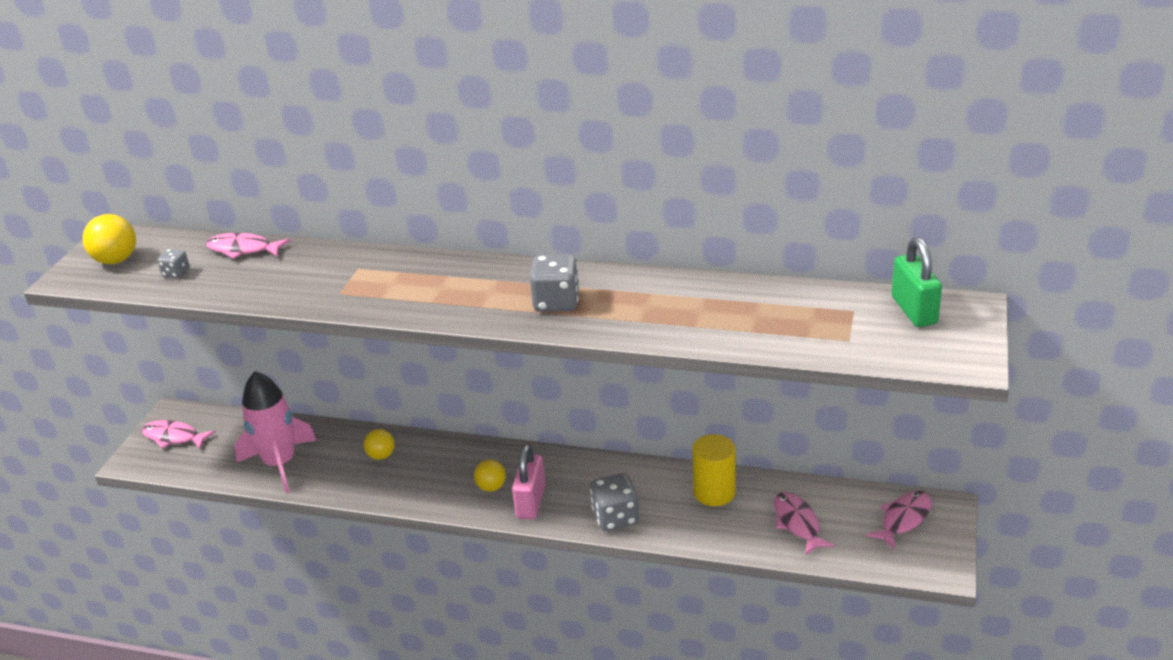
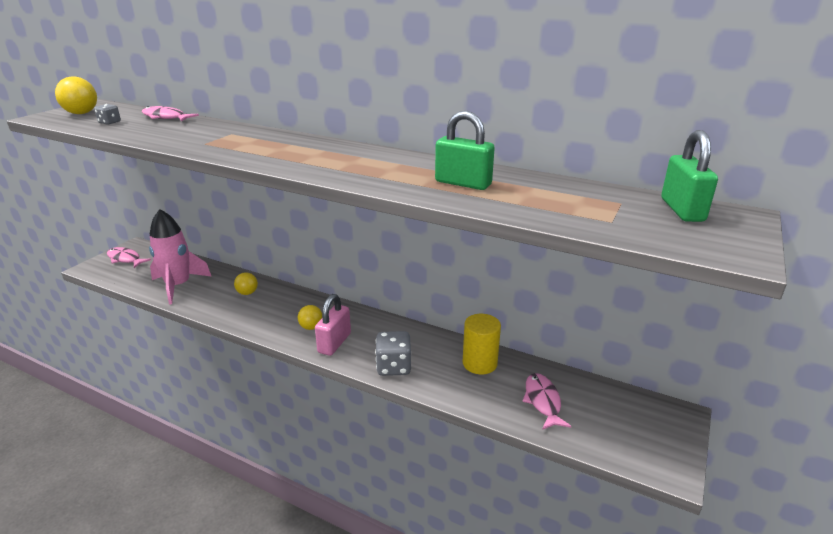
camera: 10 degrees right, 5 degrees down
(556, 302) = (361, 166): grey dice -> none
(682, 310) = (463, 183): none -> green padlock
(903, 519) = (639, 417): pink fish -> none

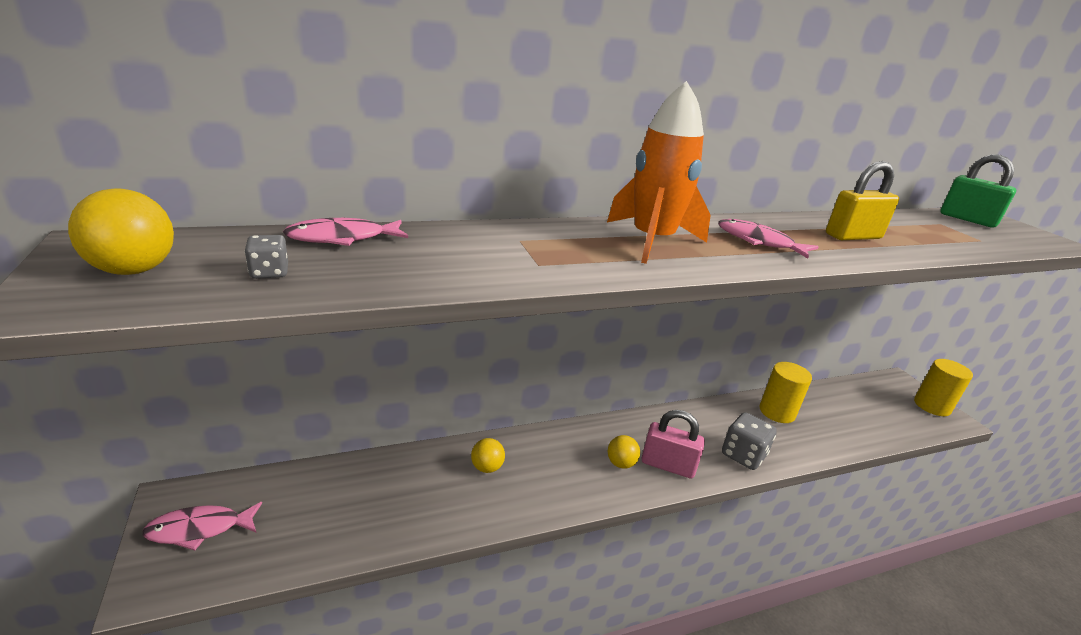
camera: 50 degrees left, 0 degrees up
(178, 286) = (380, 514): pink rocket -> none
(296, 149) = (652, 241): none -> orange rocket
(334, 343) = (668, 465): pink padlock -> pink padlock turned 45 degrees counterclockwise
(463, 183) = (853, 236): green padlock -> yellow padlock
(543, 401) = (850, 417): pink fish -> pink fish (758, 241)
(667, 447) = (932, 406): none -> yellow cylinder

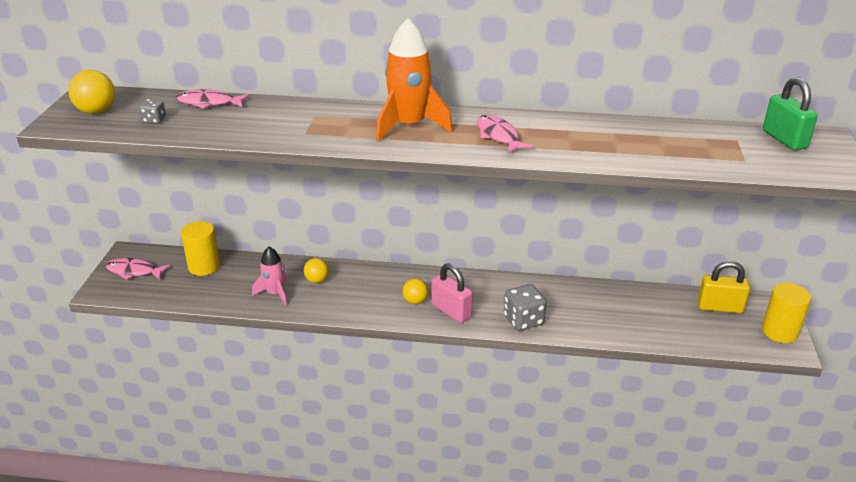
camera: 30 degrees right, 5 degrees up
(446, 503) = (275, 293): none -> pink rocket
(777, 412) = (595, 299): yellow cylinder -> yellow cylinder (204, 266)
(853, 236) = (601, 141): yellow padlock -> yellow padlock (719, 307)

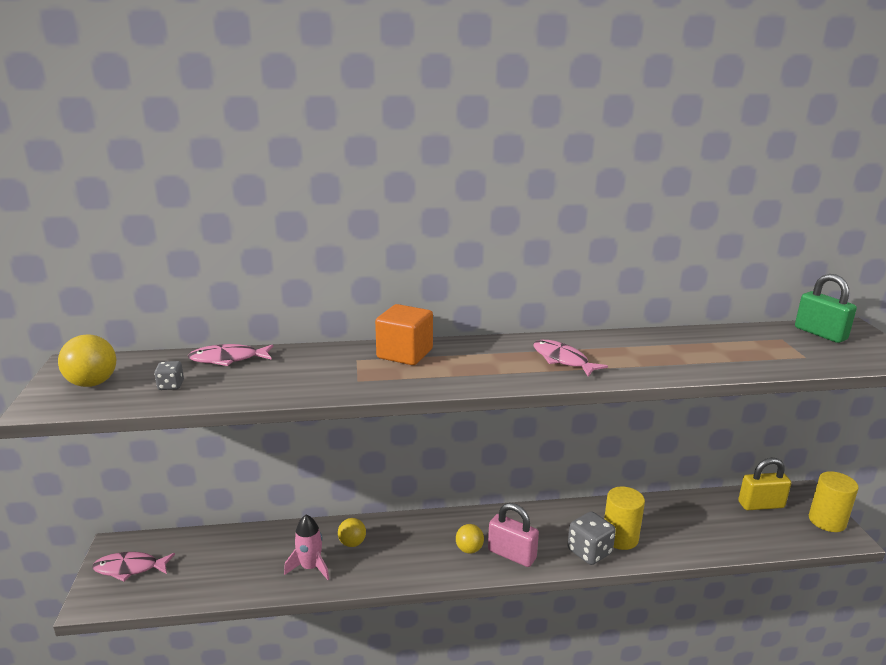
camera: 15 degrees left, 10 degrees down
(204, 266) = (215, 548): yellow cylinder -> yellow cylinder (620, 538)
(359, 114) = (405, 354): none -> orange cube
(409, 126) = (465, 360): orange rocket -> none

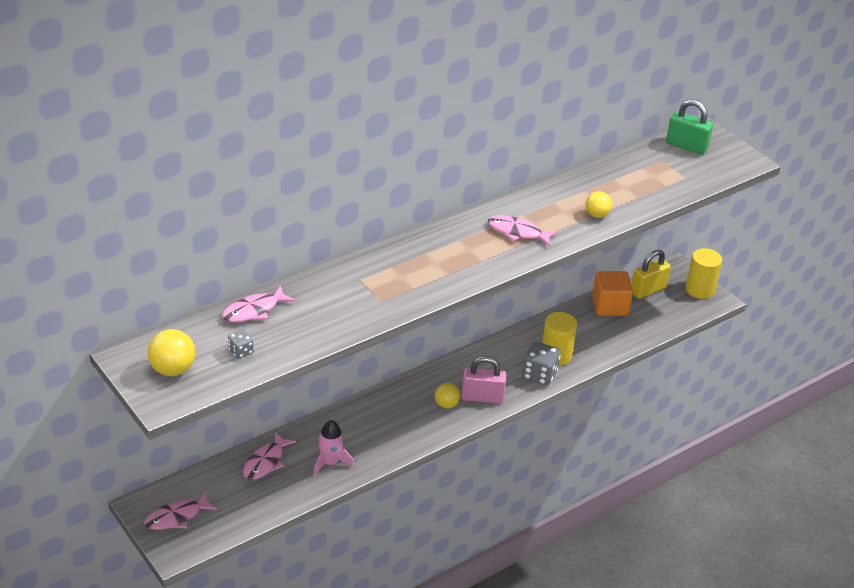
camera: 30 degrees left, 15 degrees up
(253, 546) = (265, 462): none -> pink fish
(352, 543) = (347, 431): yellow ball -> yellow ball (597, 215)
(405, 354) = (392, 261): orange cube -> orange cube (610, 306)

